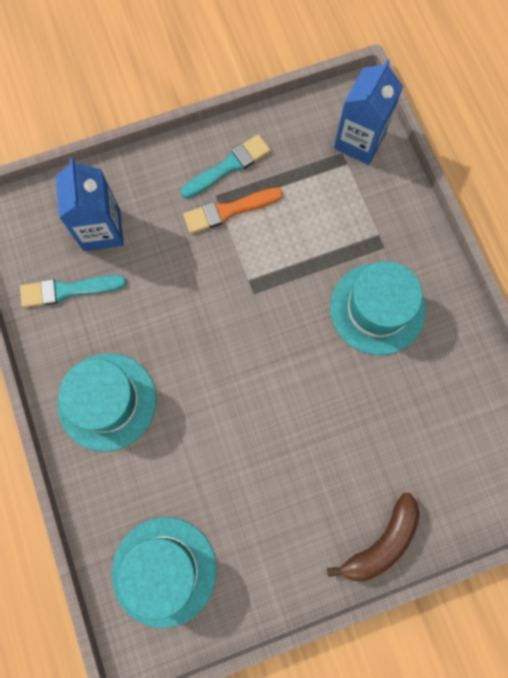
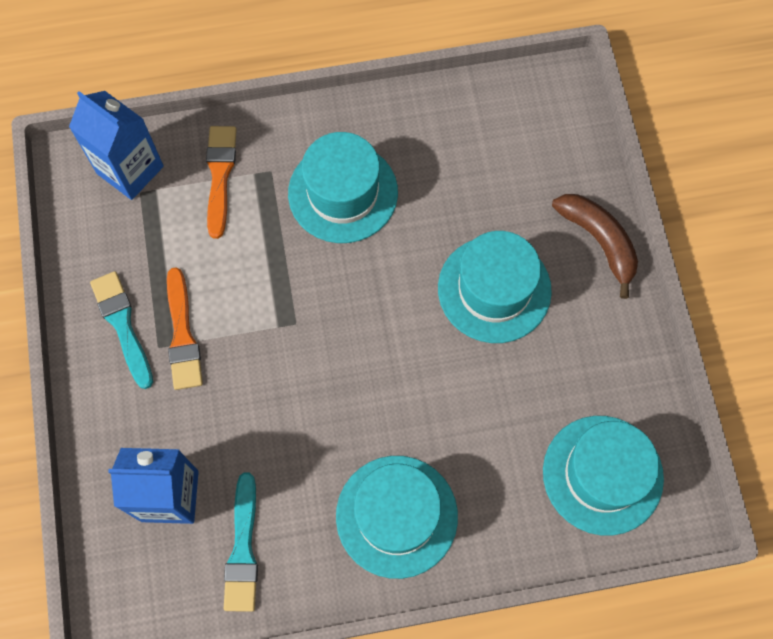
camera: 80 degrees left, 5 degrees down
(315, 452) = (494, 289): none -> turquoise hat
(370, 209) = (220, 176): none -> orange brush

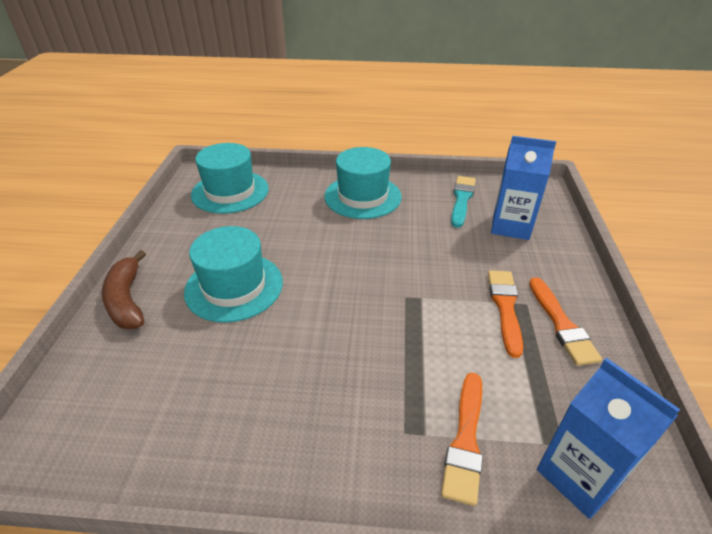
camera: 165 degrees left, 30 degrees down
(123, 325) = (561, 324): turquoise brush -> orange brush
(343, 193) = (332, 390): turquoise hat -> none

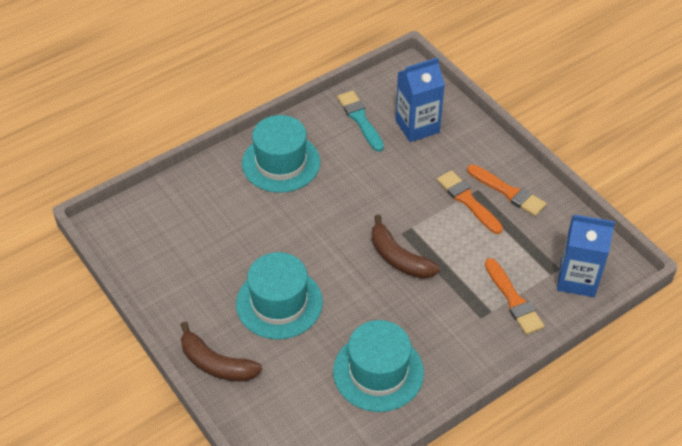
camera: 40 degrees left, 10 degrees up
(230, 192) = (162, 226): turquoise hat -> turquoise hat (378, 372)
(379, 315) = (398, 258): none -> brown banana

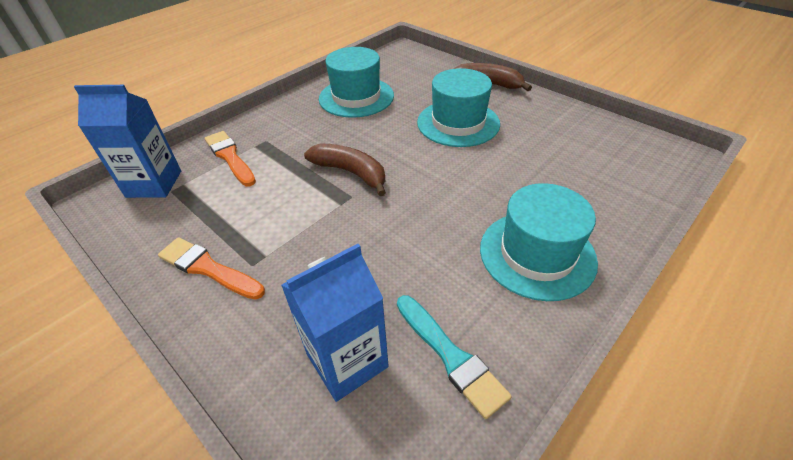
camera: 170 degrees right, 5 degrees down
(467, 201) = (268, 247): orange brush -> none

